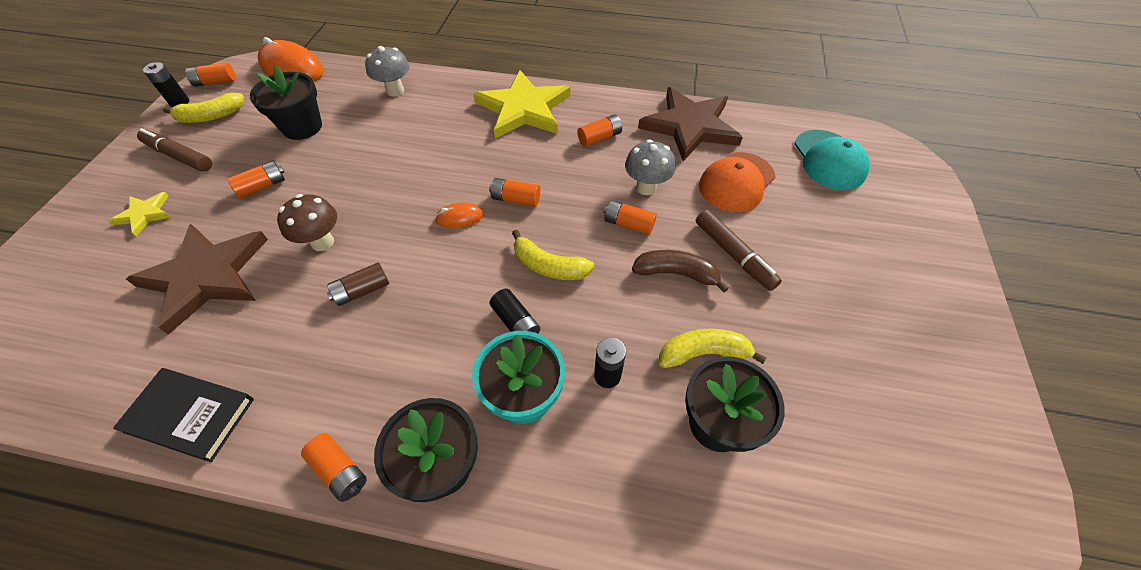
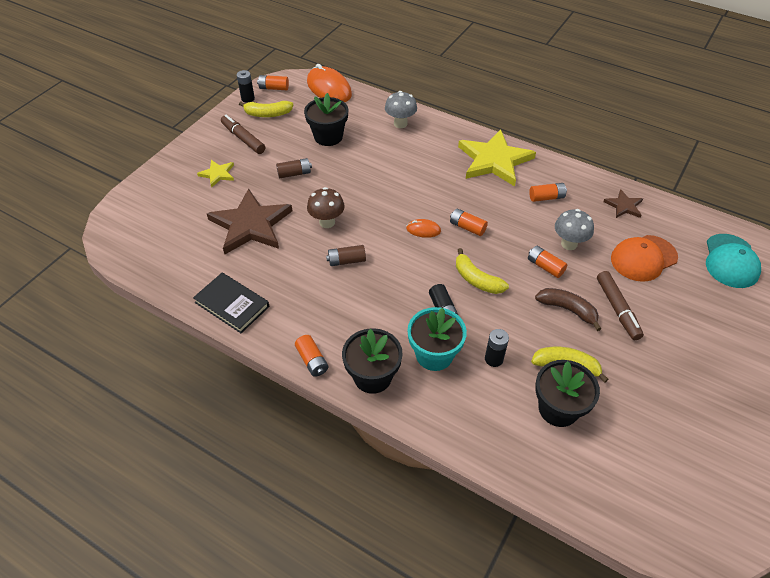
camera: 20 degrees right, 5 degrees down
(262, 186) = (294, 173): orange battery -> brown battery
(690, 126) = (624, 206): brown star -> brown star, size x0.47

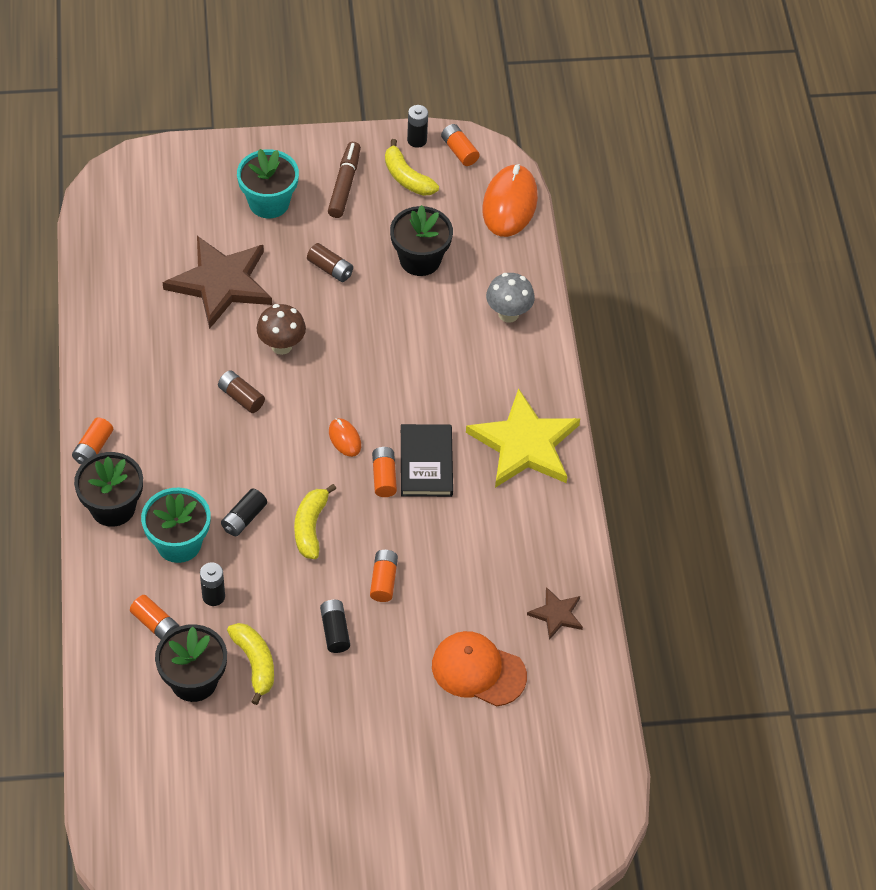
camera: 50 degrees right, 5 degrees up
(217, 174) = (269, 202): yellow star -> turquoise flower pot
(232, 304) = (107, 340): black book -> black book (426, 463)
(546, 197) = (502, 529): orange battery -> orange battery (155, 624)
(568, 309) = (335, 631): brown banana -> black battery
(569, 244) = (440, 587): grey mushroom -> none
(617, 309) = (374, 677): brown marker -> none
(731, 261) = (549, 762): turquoise cap -> none

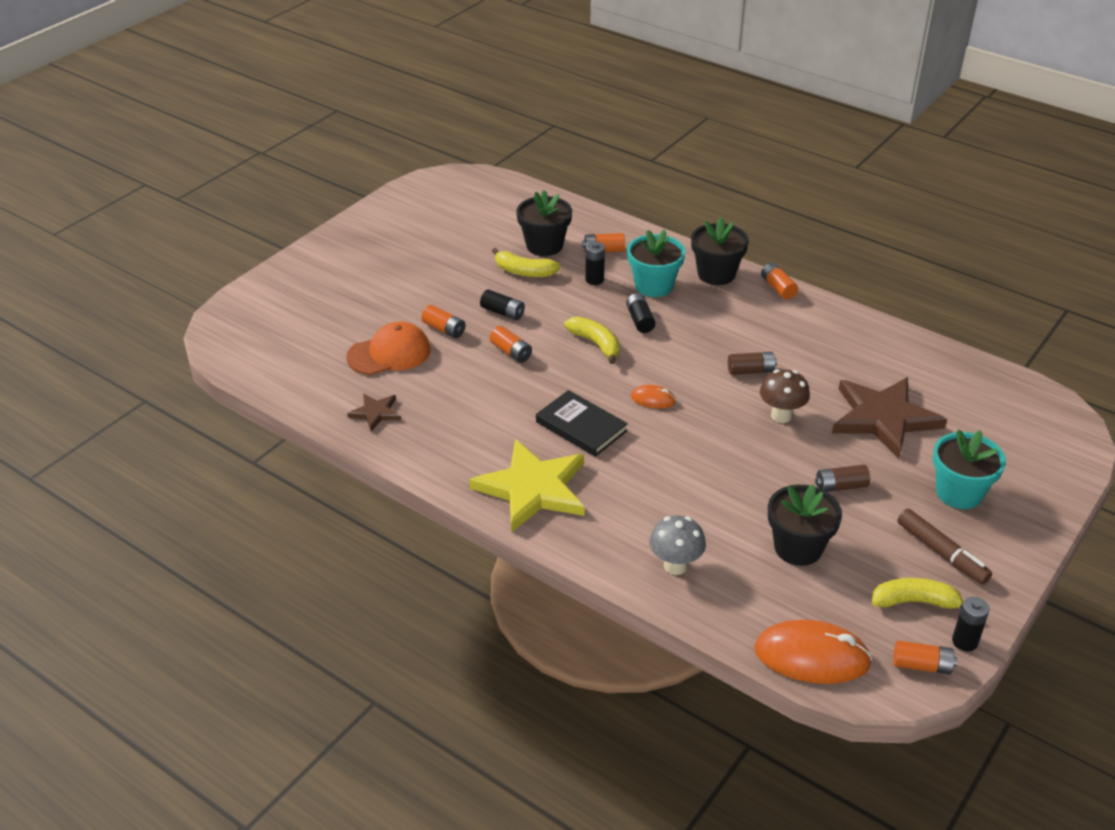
camera: 135 degrees right, 15 degrees down
(384, 477) = (595, 399): orange battery -> orange battery (444, 329)
(509, 204) = (812, 656): orange mouse -> orange mouse turned 45 degrees counterclockwise

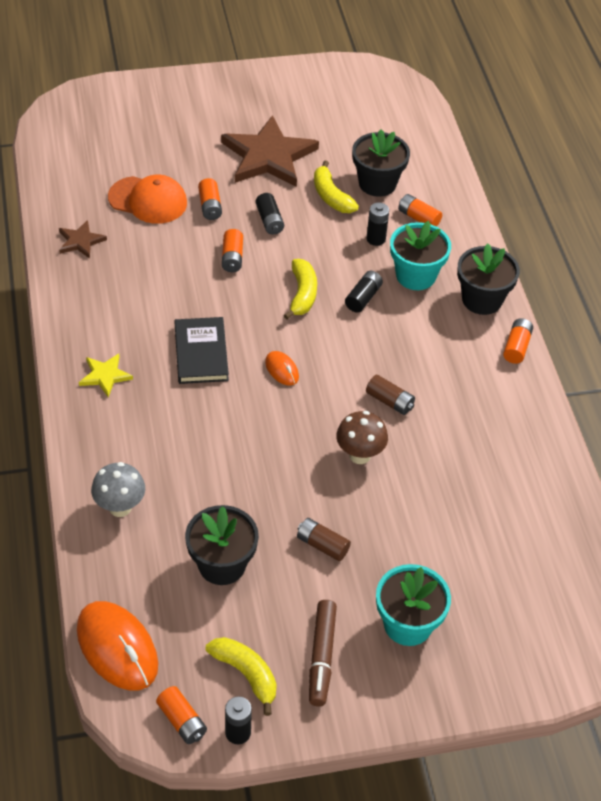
camera: 40 degrees right, 10 degrees up
(532, 489) = (105, 376): yellow star -> yellow star, size x0.47
(883, 418) = (439, 519): brown star -> brown star (268, 156)

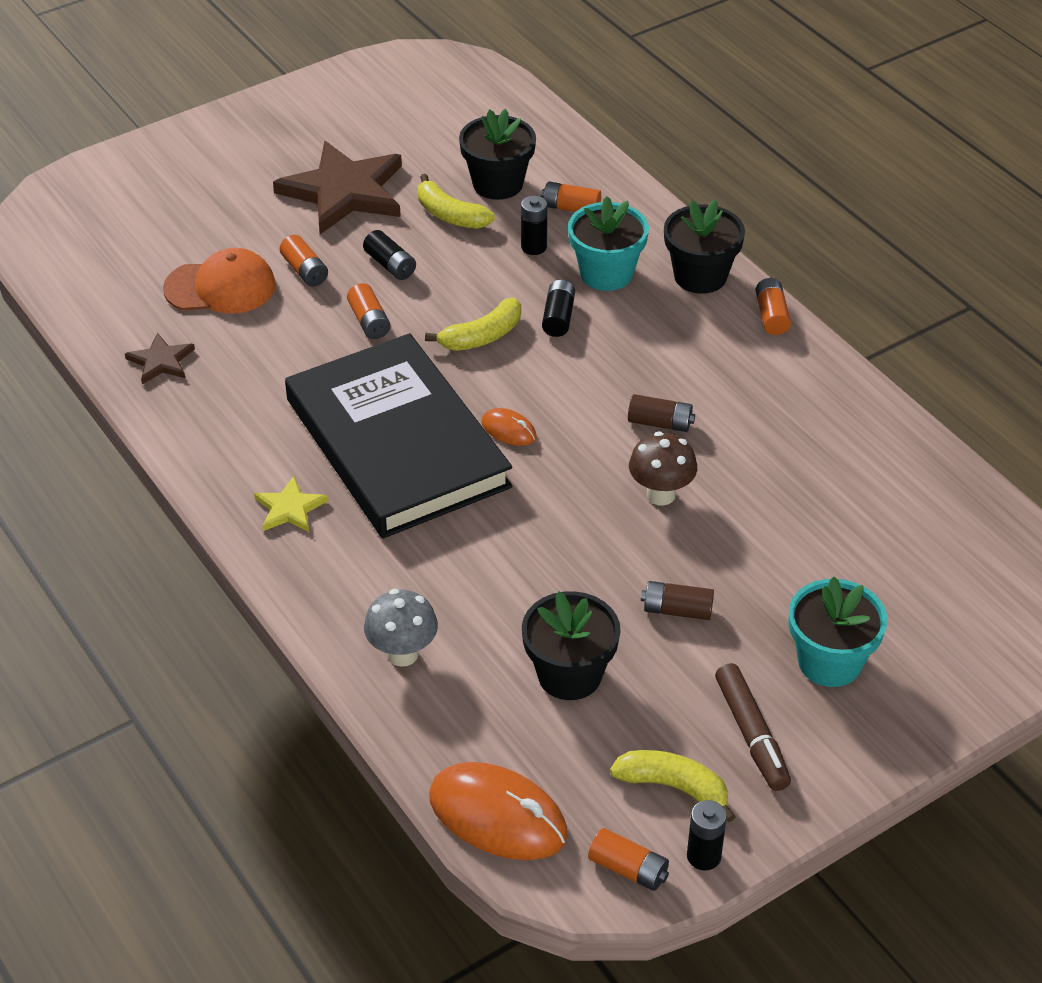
camera: 20 degrees left, 5 degrees down
(201, 353) = (396, 443): black book -> black book, size x2.13
(302, 294) = (482, 336): yellow banana -> yellow banana turned 75 degrees clockwise

